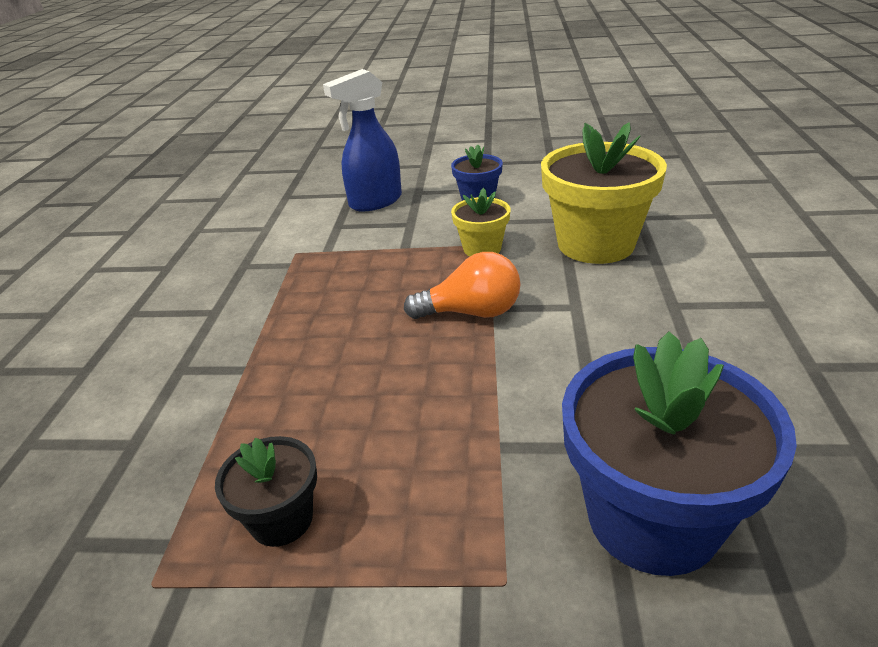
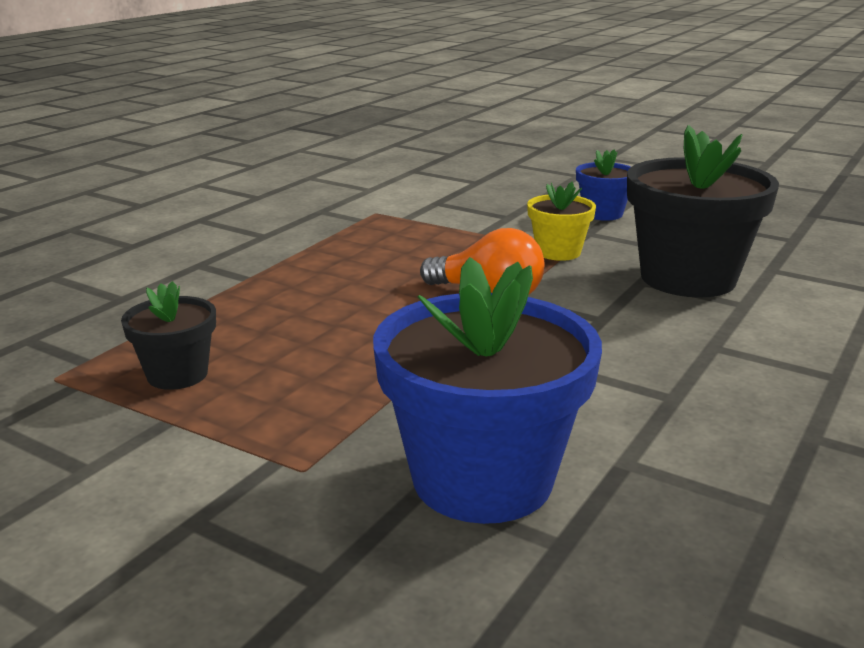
camera: 25 degrees right, 10 degrees down
(375, 202) = (492, 193): blue spray bottle -> none
(595, 244) = (687, 278): yellow flower pot -> black flower pot

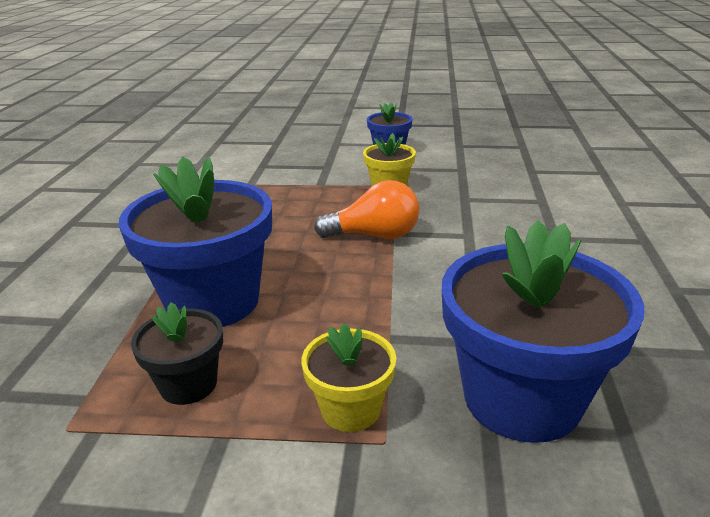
camera: 25 degrees left, 5 degrees up
(262, 315) = (213, 301): none -> blue flower pot
(299, 435) = (350, 409): none -> yellow flower pot
(687, 278) = (490, 189): black flower pot -> none

